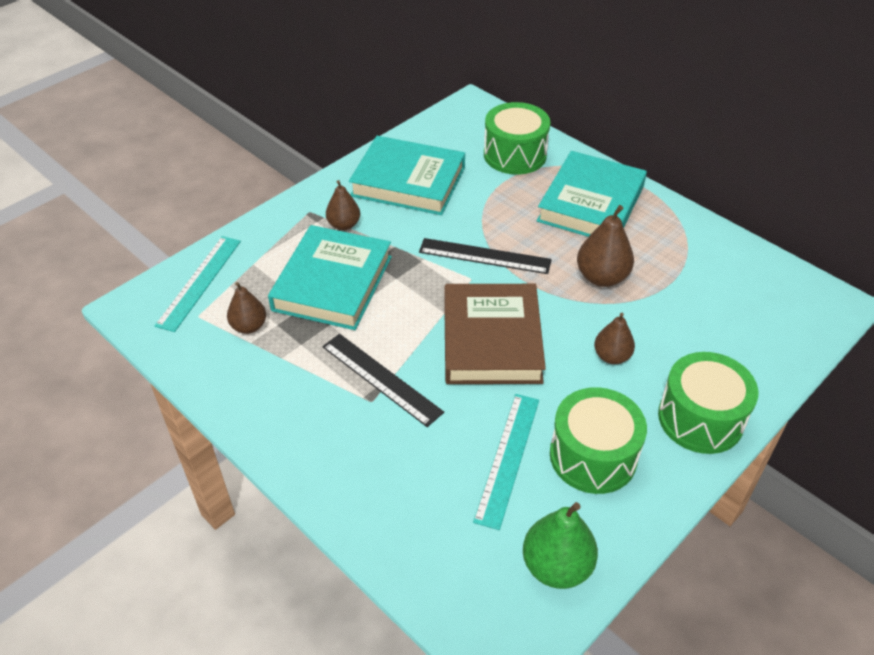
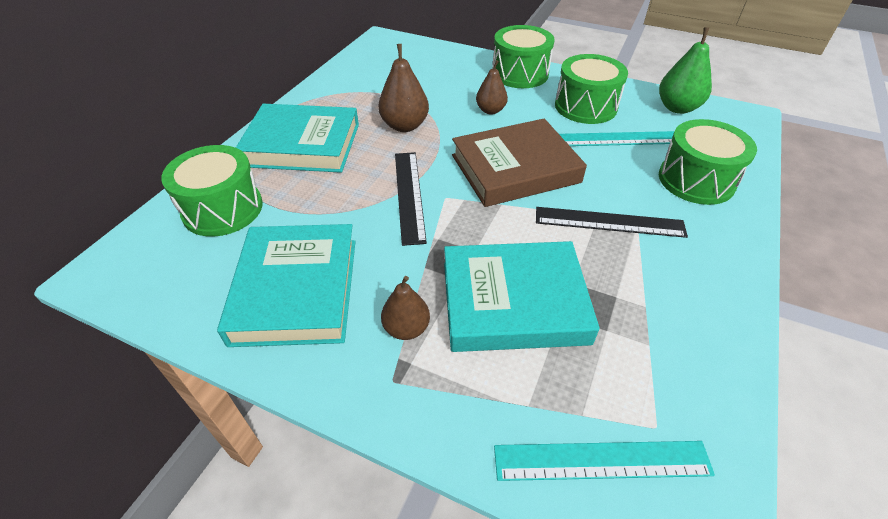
camera: 110 degrees left, 0 degrees up
(249, 326) = (630, 357): brown pear -> none
(381, 379) = (609, 222): black ruler -> black ruler turned 75 degrees clockwise
(403, 489) = (696, 180): none -> green drum

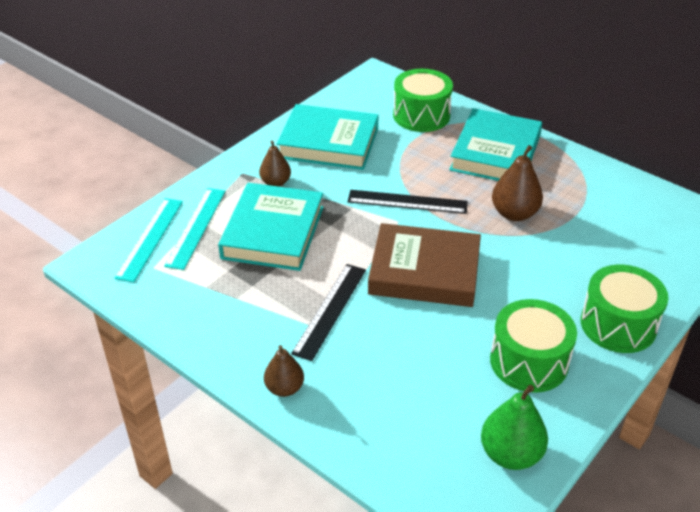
camera: 105 degrees right, 5 degrees down
(490, 110) = (533, 278): brown pear -> brown pear (284, 388)
(515, 169) = (424, 271): brown book -> brown book turned 75 degrees counterclockwise
(621, 139) = (453, 368): turquoise ruler -> turquoise ruler (196, 227)
(696, 180) = (364, 401): green drum -> none

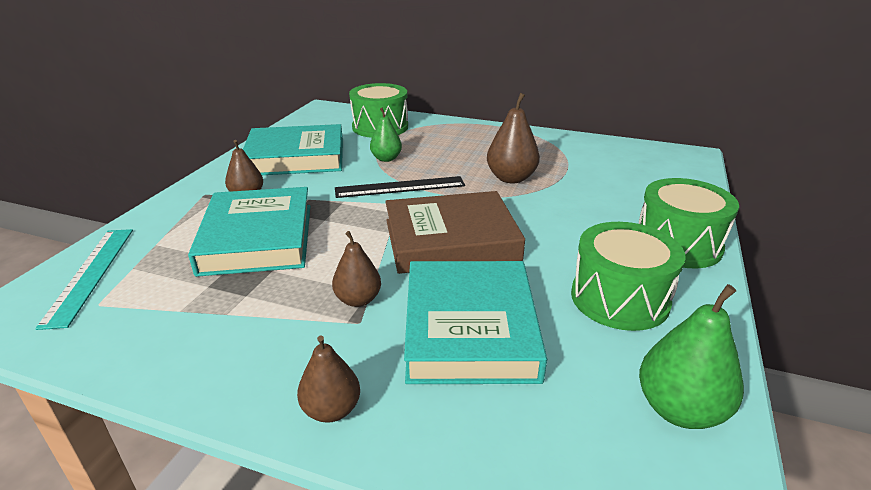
camera: 20 degrees left, 10 degrees down
(196, 227) = (155, 251): turquoise ruler -> none
(330, 310) = (358, 300): black ruler -> brown pear
(409, 162) = (386, 159): none -> green pear
(495, 153) = (464, 141): turquoise book -> turquoise book (469, 328)

